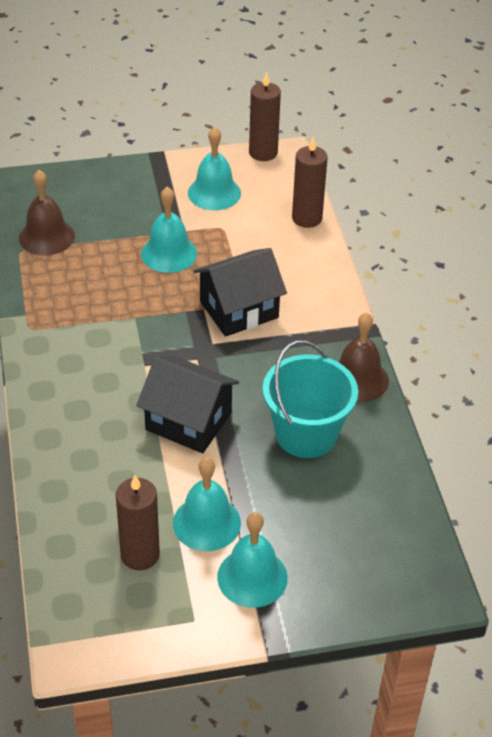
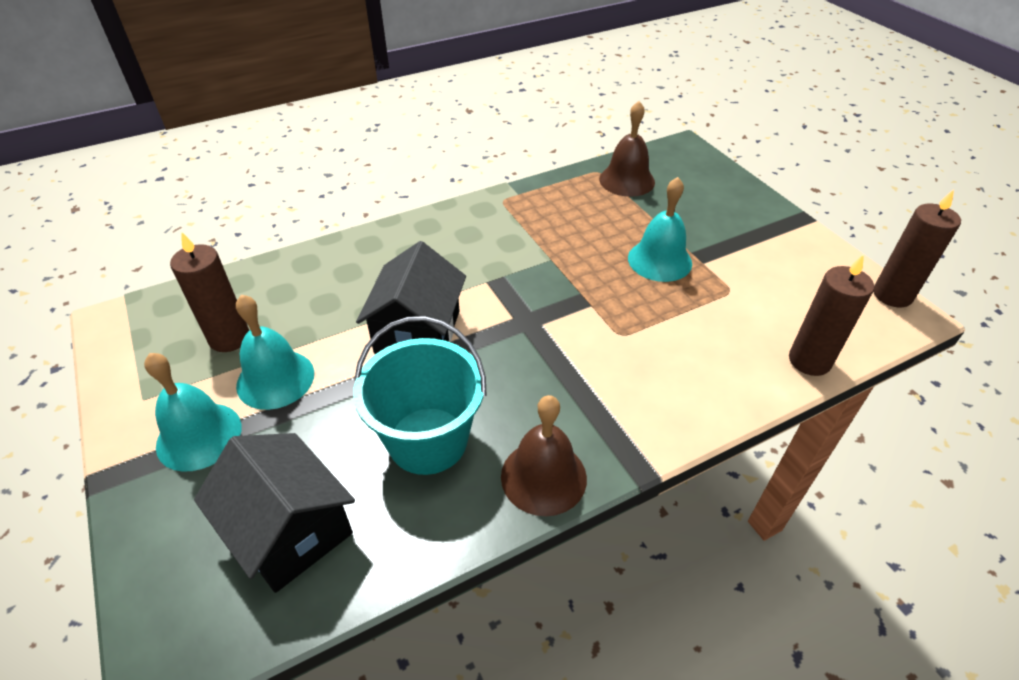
camera: 75 degrees right, 0 degrees up
(214, 193) = (783, 271): turquoise bell -> none
(239, 309) = (606, 334): black house -> black house (290, 530)

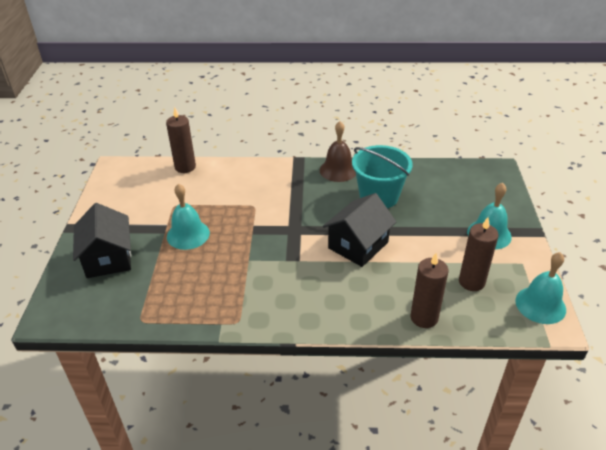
camera: 150 degrees left, 5 degrees down
(275, 379) = (446, 248): turquoise bell -> turquoise bell (540, 305)
(290, 530) = (449, 187): black house -> black house (108, 258)
(627, 180) = (132, 302): brown bell -> none
(892, 295) = (105, 175): brown candle -> brown candle (424, 317)

